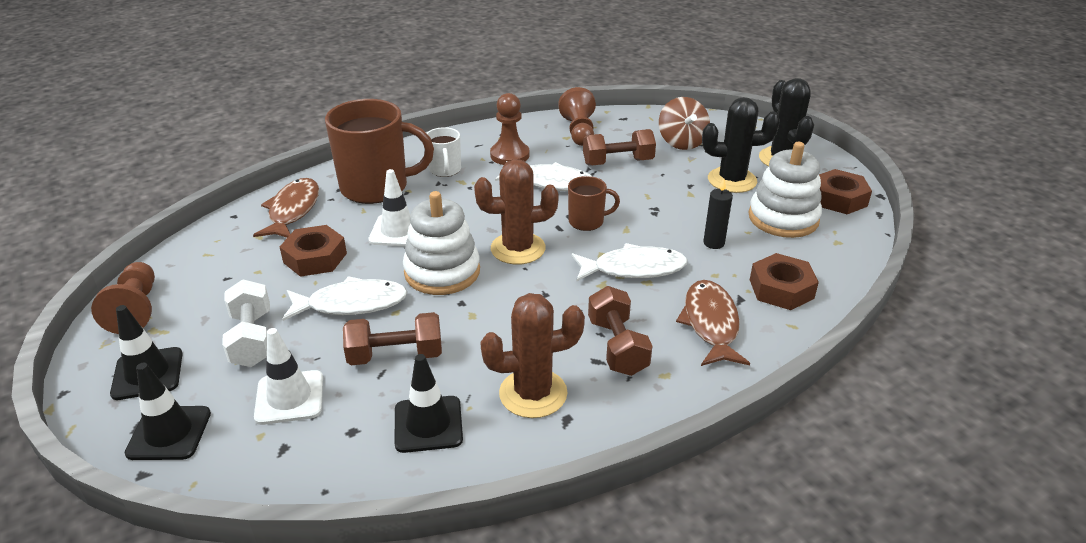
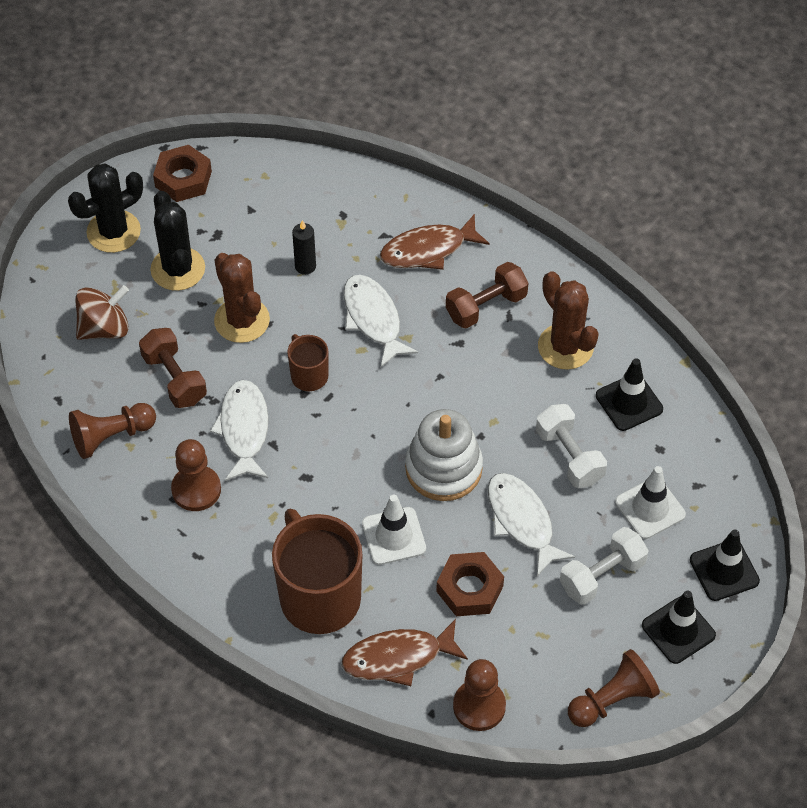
camera: 110 degrees left, 20 degrees up
(213, 238) = (479, 706): none -> brown pawn
(395, 355) = (569, 456): brown dumbbell -> white dumbbell
(445, 170) = (255, 542): white mug -> none
(518, 248) = (380, 419): brown cactus -> brown cactus (242, 320)
(781, 289) = (358, 209): brown nut -> none
(783, 218) = (239, 219): white stacking toy -> none

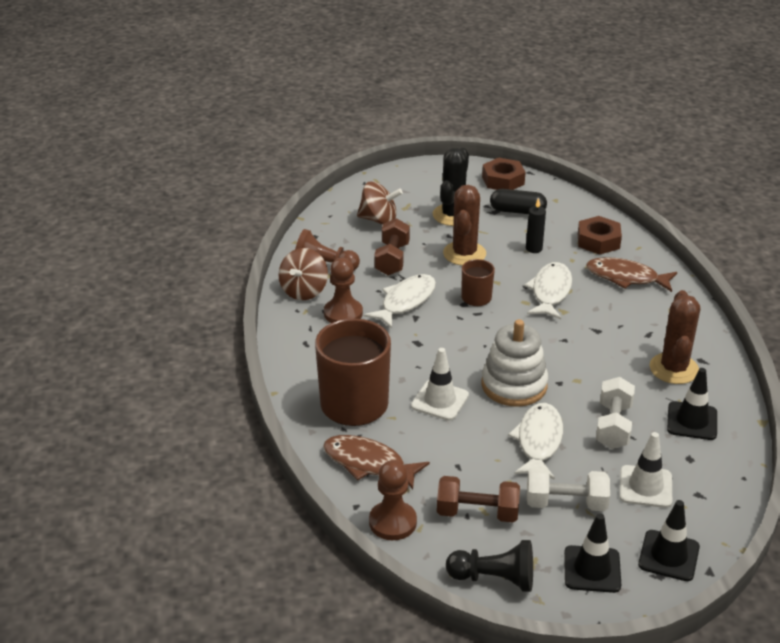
camera: 40 degrees right, 20 degrees down
(113, 231) = (434, 184): black cactus -> none
(125, 486) = (304, 291): none -> brown spinning top
(240, 219) = (517, 211): none -> black capsule
(469, 589) = (460, 456): brown nut -> brown nut (598, 241)
(486, 306) = (637, 322): brown dumbbell -> brown dumbbell (477, 513)
(612, 700) = (494, 579): brown pawn -> black pawn

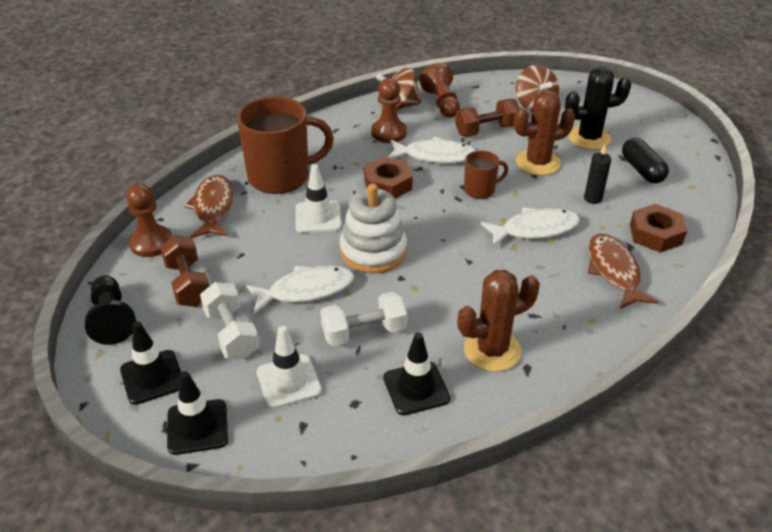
camera: 60 degrees right, 5 degrees up
(503, 180) = (681, 146): brown nut -> brown nut (388, 184)

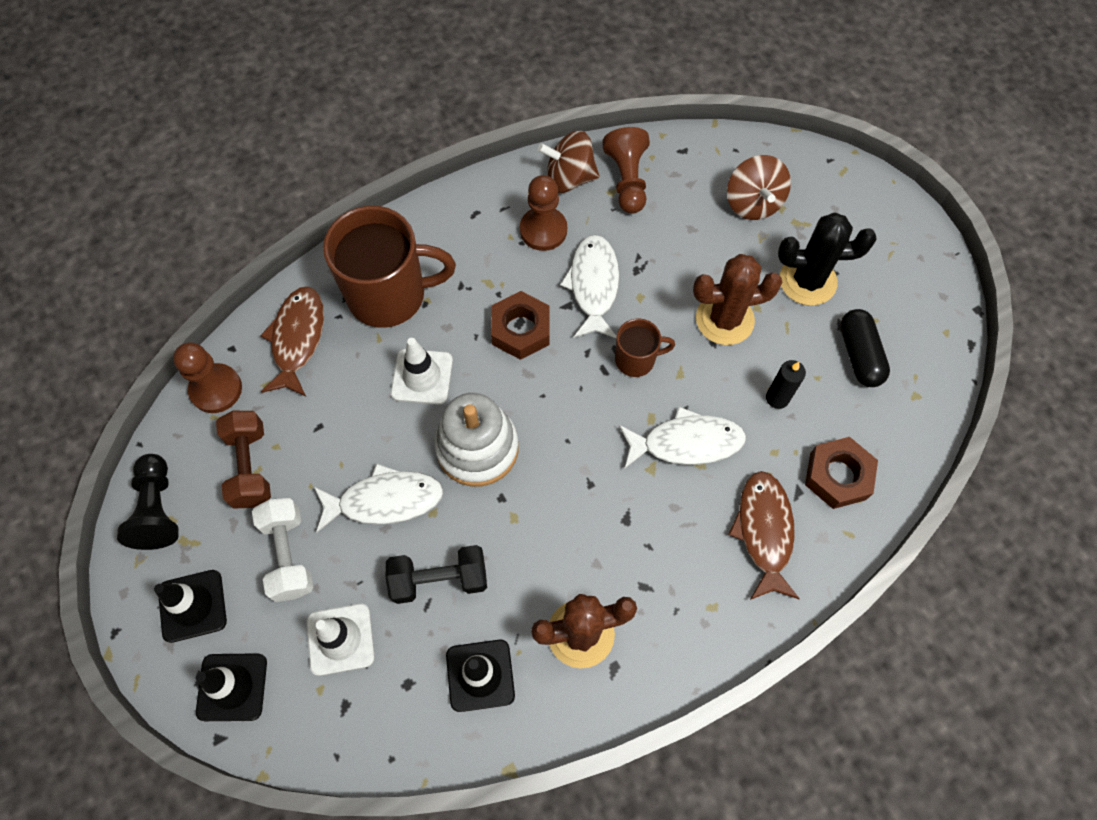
camera: 10 degrees right, 25 degrees up
(364, 332) = (439, 579): white dumbbell -> black dumbbell
(435, 156) = (593, 285): white fish -> white fish turned 105 degrees counterclockwise
(486, 130) = (674, 244): brown dumbbell -> none

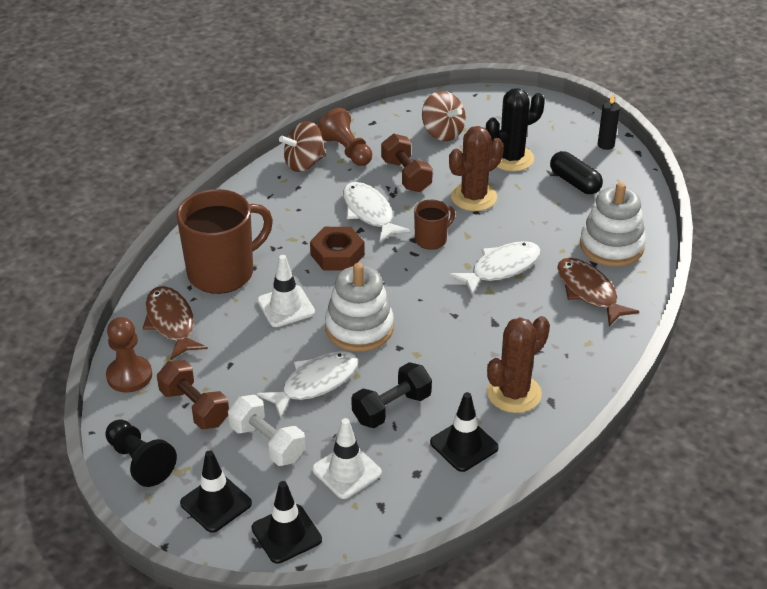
camera: 30 degrees left, 25 degrees down
(543, 230) = (309, 197): brown pawn -> none
(669, 249) = (406, 175): none -> brown dumbbell
(777, 398) = (541, 223): black candle -> black candle (606, 145)
(837, 476) = (611, 246): brown nut -> white stacking toy

